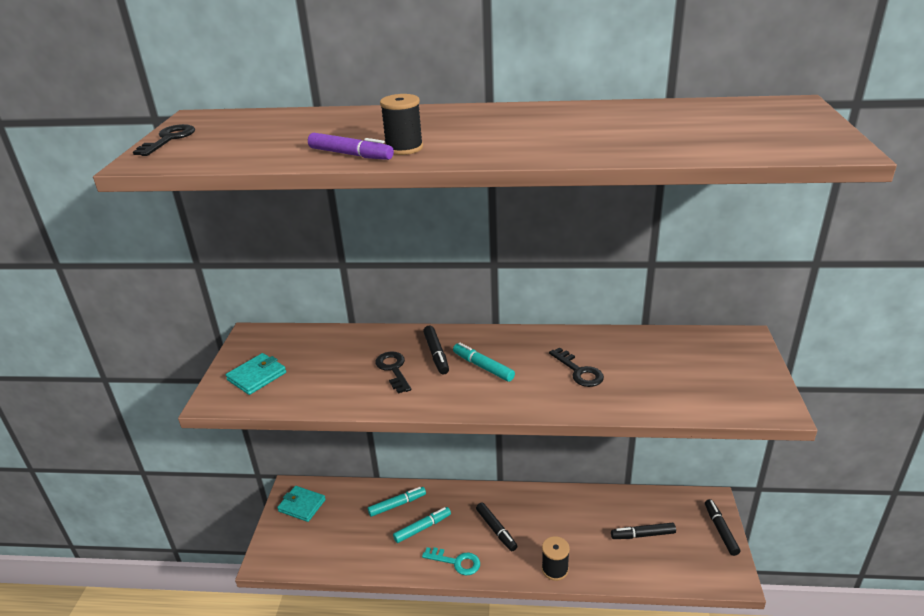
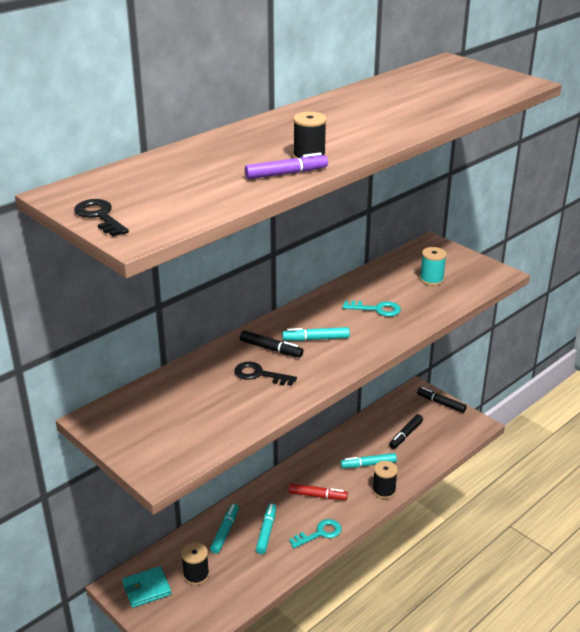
camera: 50 degrees left, 0 degrees up
(257, 376) = (162, 440): turquoise wallet -> none
(339, 521) = (196, 575): none -> black spool
(496, 530) = (317, 495): black marker -> red marker
(572, 536) = (368, 464): none -> turquoise marker
(579, 371) = (376, 309): black key -> turquoise key
(683, 373) = (431, 279): none -> turquoise spool

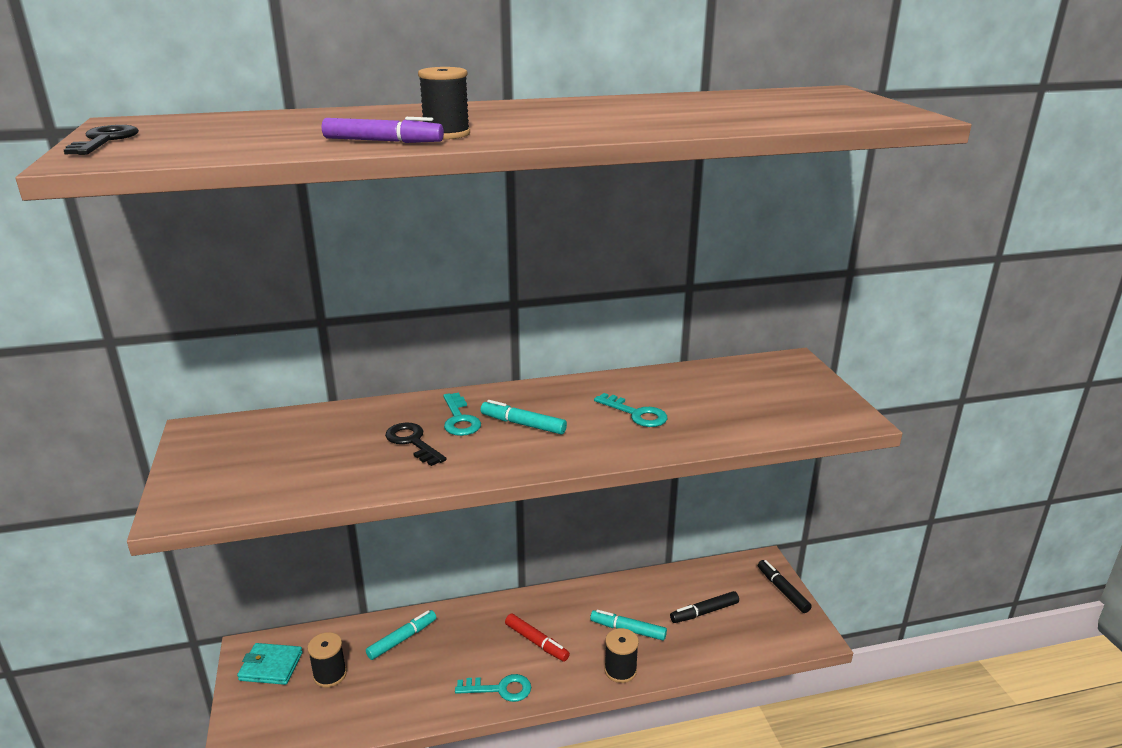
camera: 30 degrees right, 5 degrees down
(266, 532) = (444, 659): turquoise marker -> none
(271, 349) = (459, 419): black marker -> turquoise key
(431, 279) = (747, 400): turquoise spool -> none

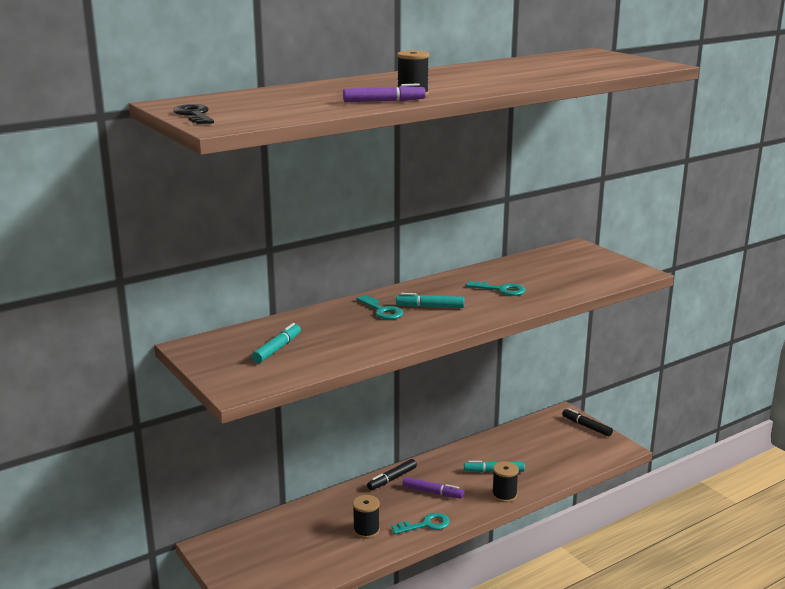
camera: 20 degrees left, 5 degrees down
(271, 666) = (235, 552): turquoise wallet -> none
(330, 675) = (288, 546): black spool -> black spool (366, 530)
(402, 639) = (328, 513): turquoise marker -> turquoise marker (277, 349)
(412, 442) = (363, 328): black key -> none
(536, 642) = (432, 492): red marker -> purple marker
(704, 612) = (541, 450): black marker -> black marker (392, 479)

